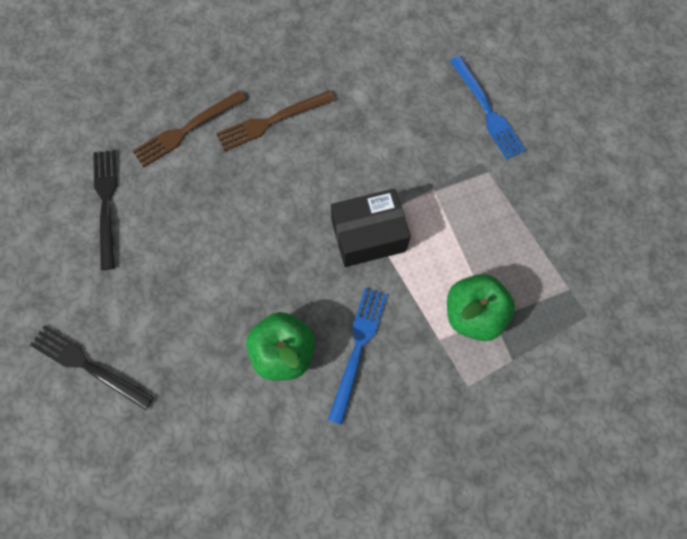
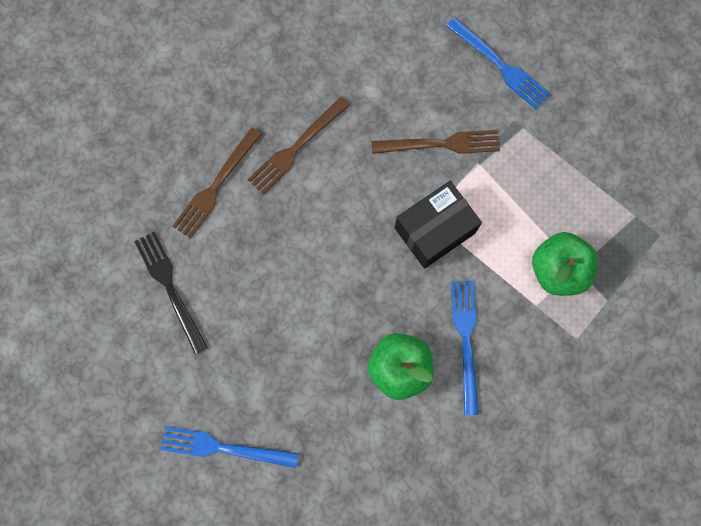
camera: 20 degrees left, 5 degrees up
(88, 365) = (223, 447): black fork -> blue fork
(405, 161) = (441, 144): none -> brown fork

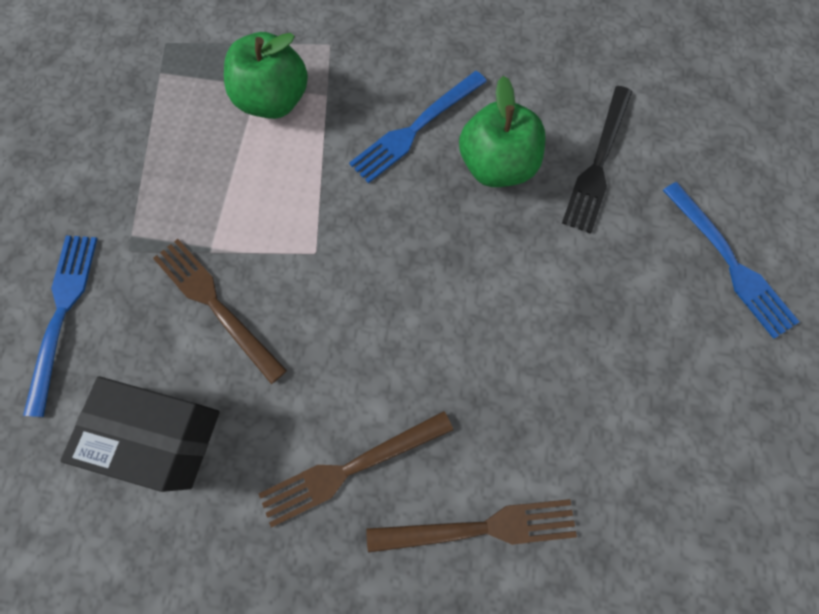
camera: 130 degrees left, 5 degrees down
(170, 287) = (643, 469): black fork -> black fork (598, 163)
(296, 148) = (350, 468): brown fork -> brown fork turned 150 degrees clockwise
(434, 230) = (325, 237): black box -> black box (161, 436)

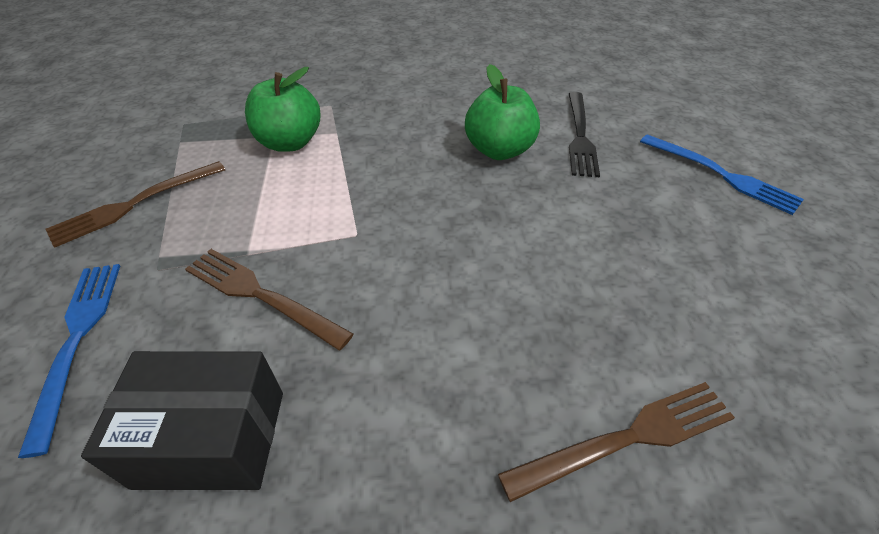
camera: 15 degrees left, 25 degrees down
(350, 468) = (454, 414): brown fork -> brown fork (135, 204)
(415, 129) = (421, 140): blue fork -> none

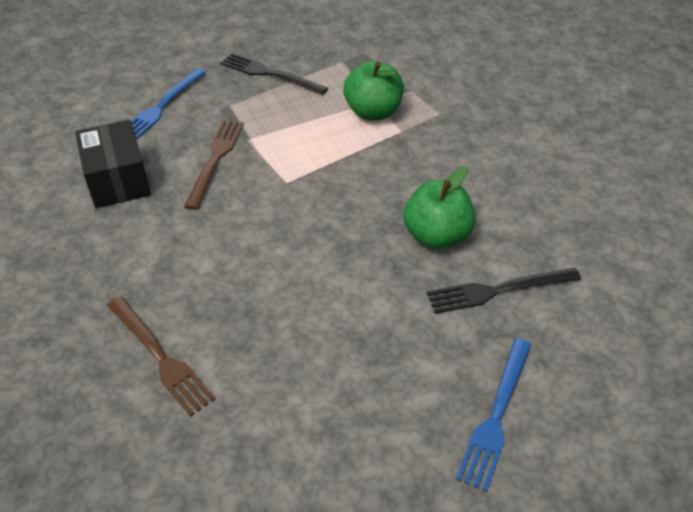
camera: 70 degrees right, 0 degrees up
(77, 340) = (161, 107): blue fork -> blue fork turned 150 degrees clockwise
(135, 204) = (269, 74): brown fork -> black fork

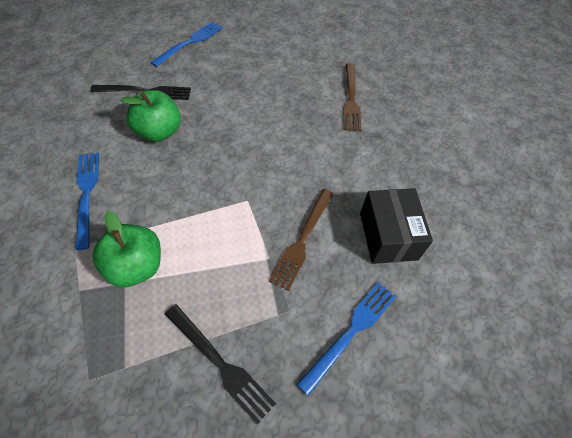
camera: 170 degrees left, 10 degrees up
(160, 357) = (351, 99): brown fork -> brown fork turned 150 degrees counterclockwise
(466, 154) = (87, 194): none -> blue fork

